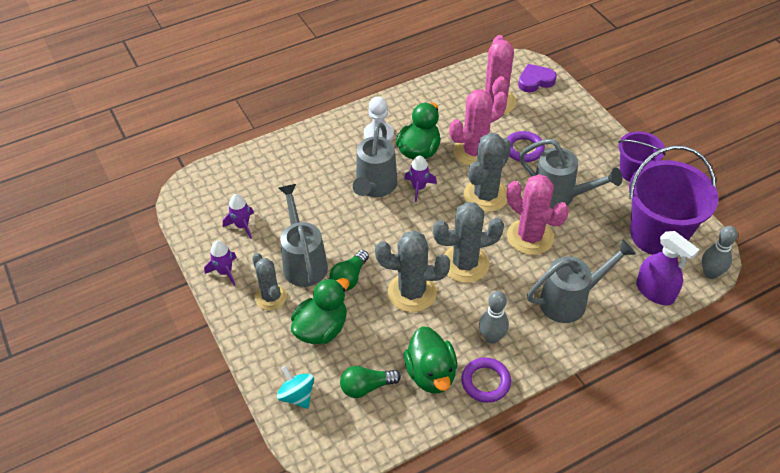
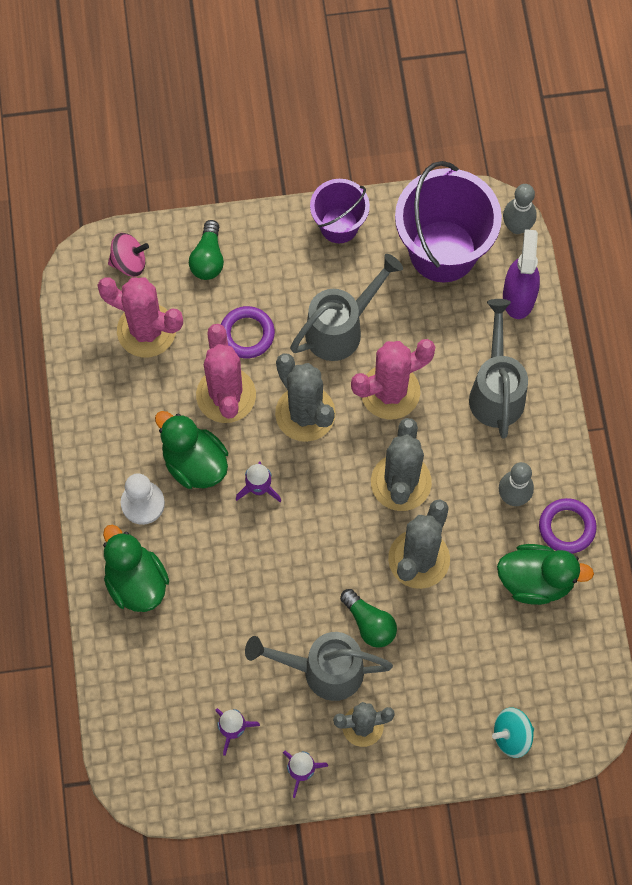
camera: 70 degrees left, 20 degrees up
(321, 329) = (431, 680): green duck -> green duck (136, 582)
(366, 387) = (527, 656): green light bulb -> green light bulb (208, 258)
(375, 187) = (235, 542): grey watering can -> none
(535, 81) = (129, 262): purple heart -> pink spinning top
(655, 291) = (518, 296): purple spray bottle -> purple spray bottle turned 60 degrees counterclockwise

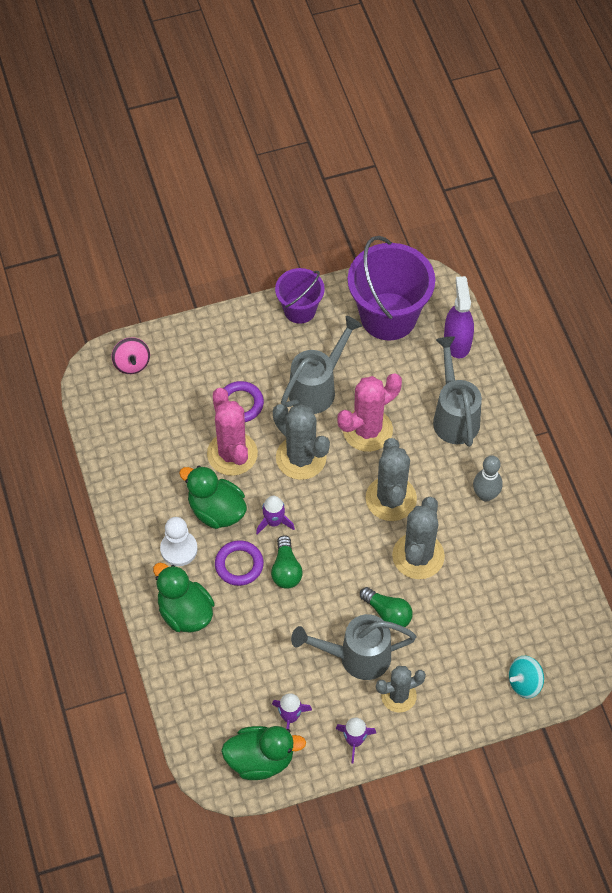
camera: 10 degrees left, 10 degrees down
(129, 262) = (132, 363): pink spinning top -> pink spinning top turned 90 degrees clockwise
(146, 330) = (156, 414): pink cactus -> none
(208, 258) = (197, 351): green light bulb -> green light bulb (286, 570)
(517, 227) = (444, 289): grey bowling pin -> none
(536, 580) = (518, 557): green duck -> green duck (260, 759)
(567, 527) = (534, 512): purple ring -> purple ring (239, 565)

